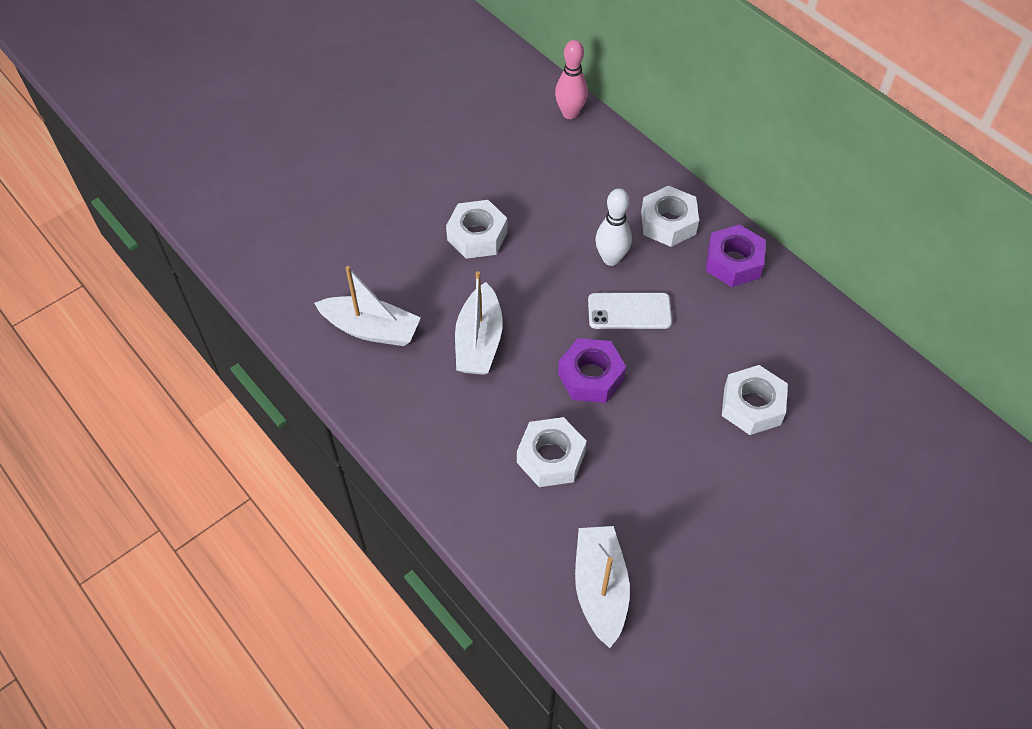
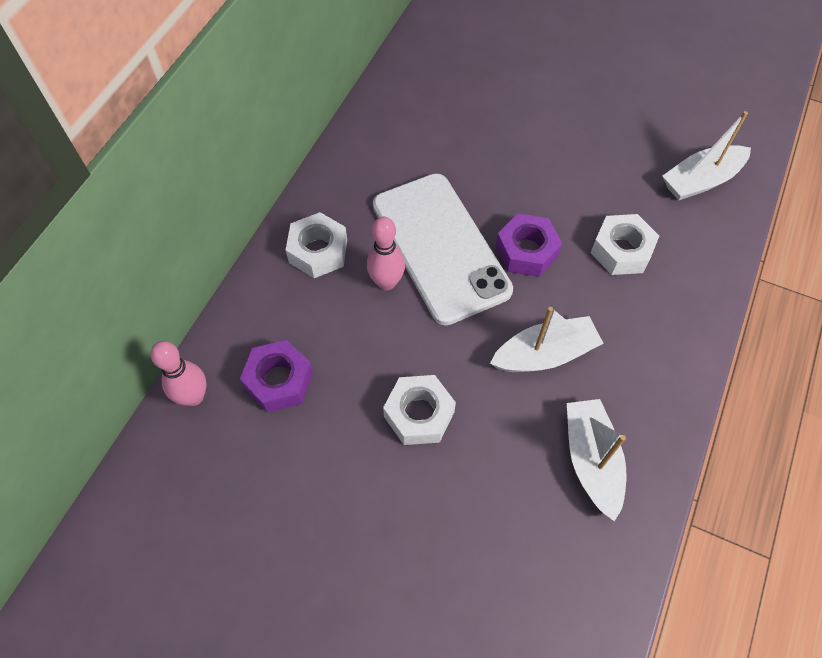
camera: 115 degrees left, 5 degrees up
(611, 258) = (386, 282): white bowling pin -> pink bowling pin
(629, 311) = (440, 247): white phone -> white phone, size x2.05
(733, 262) = (342, 188): purple nut -> purple nut (279, 381)
(752, 406) = (485, 137): white nut -> none

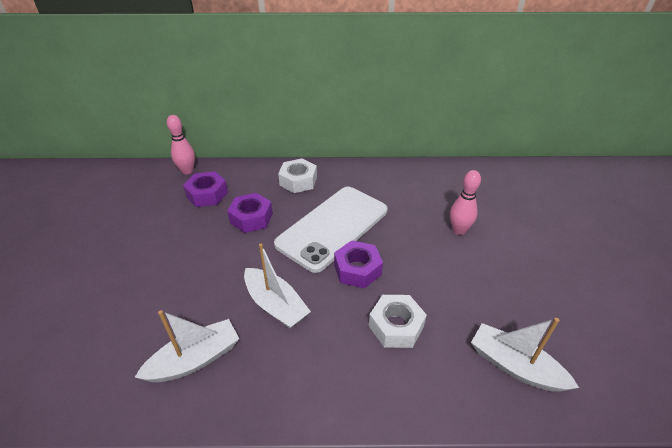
camera: 65 degrees right, 20 degrees down
(370, 335) = (251, 218): none -> purple nut
(386, 282) = (292, 213): pink bowling pin -> pink bowling pin (458, 230)
(419, 414) = (204, 255): white nut -> none

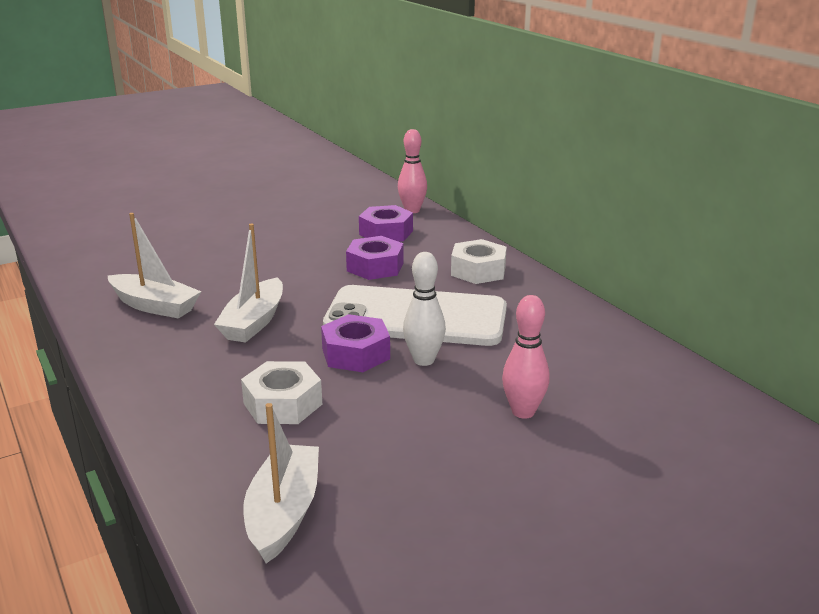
camera: 60 degrees right, 15 degrees down
(385, 244) = (424, 360): none -> white bowling pin

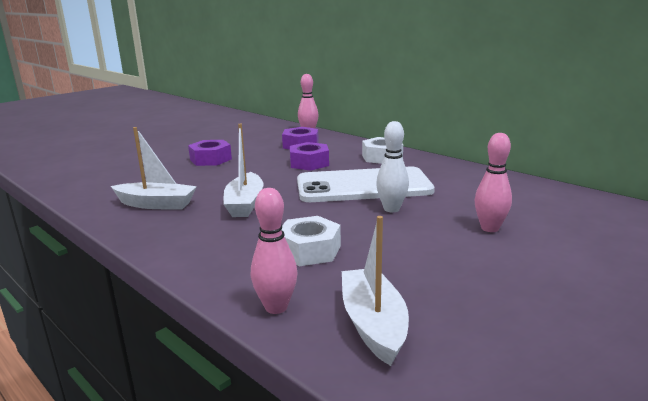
camera: 15 degrees left, 5 degrees down
(199, 471) = (276, 307): none -> pink bowling pin
(355, 354) = (338, 212): purple nut -> purple nut (210, 159)

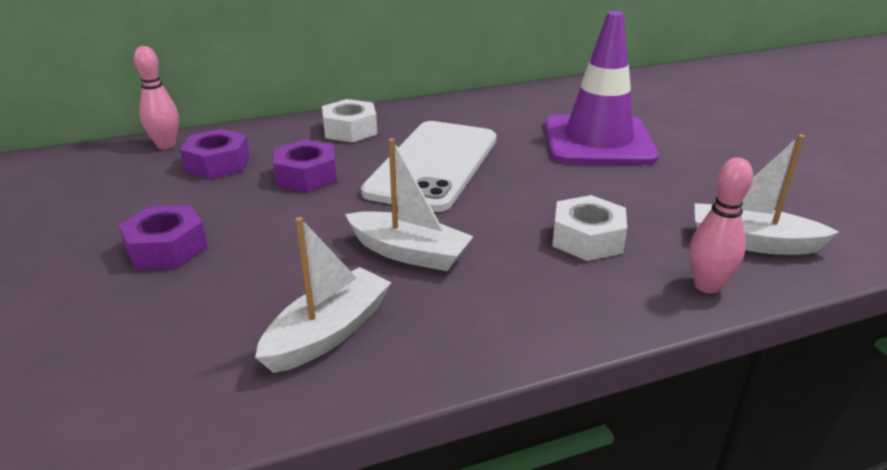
camera: 65 degrees left, 10 degrees up
(391, 209) = (515, 169): white bowling pin -> none
(489, 228) = (598, 141): pink bowling pin -> purple traffic cone

